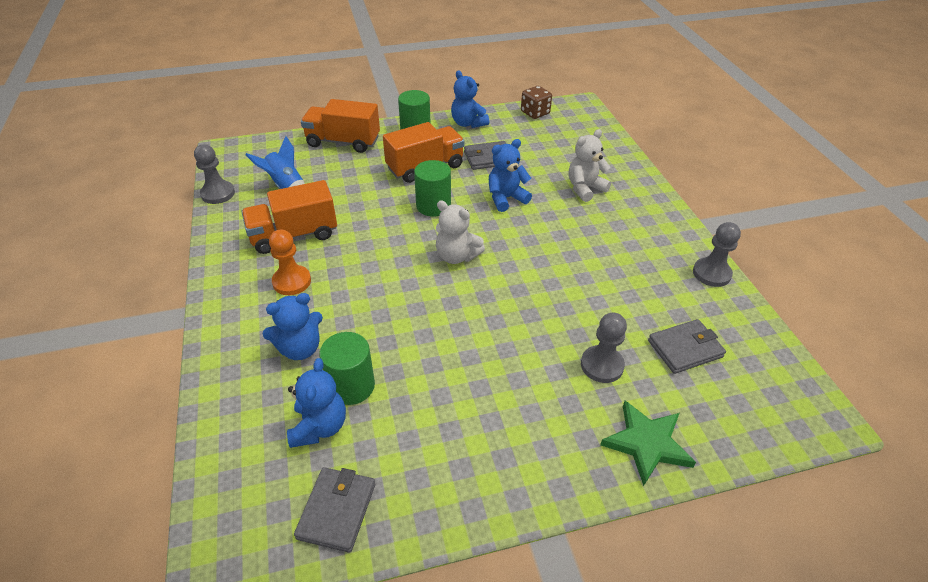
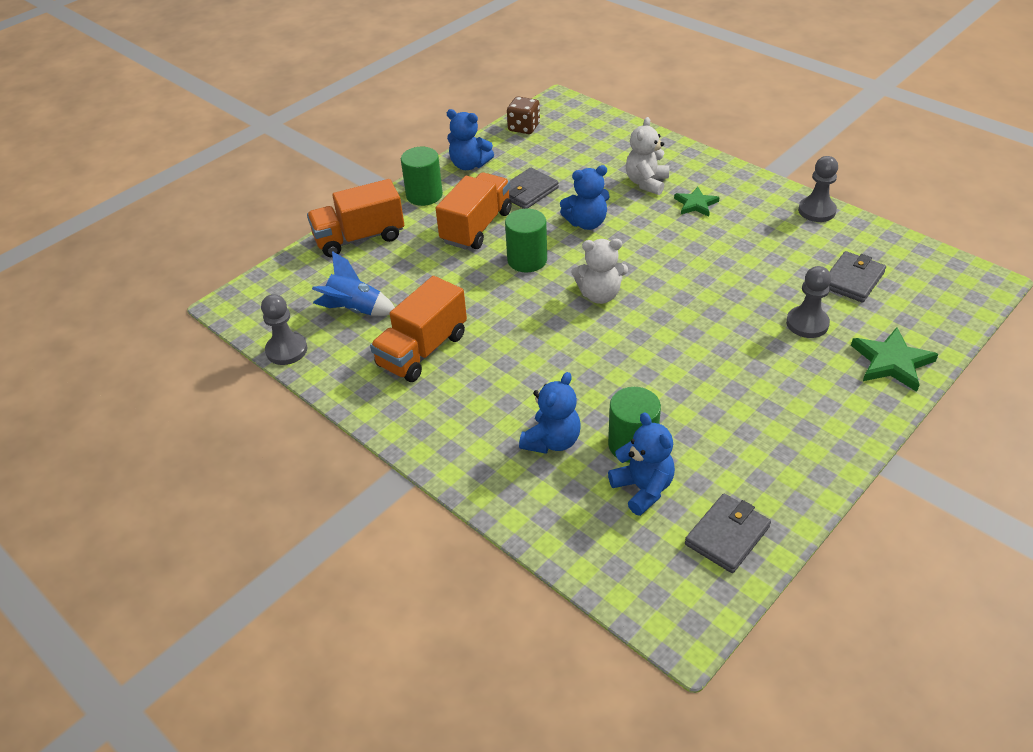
camera: 30 degrees left, 0 degrees up
(292, 281) = (473, 391): orange pawn -> none
(337, 511) = (727, 535): grey wallet -> grey wallet turned 60 degrees clockwise
(506, 198) = (586, 223): blue teddy bear -> blue teddy bear turned 135 degrees counterclockwise
(608, 221) = (696, 204): none -> green star

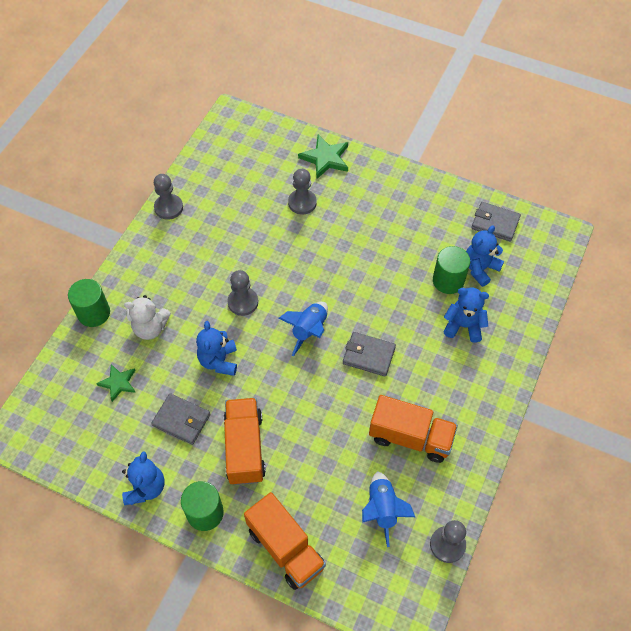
camera: 110 degrees left, 15 degrees up
(476, 227) = (245, 448): orange truck -> orange truck turned 75 degrees clockwise
(524, 127) = (68, 456): brown dice -> none
(527, 260) = (280, 393): green cylinder -> green cylinder (94, 313)
(586, 223) = (219, 361): blue teddy bear -> blue teddy bear turned 150 degrees counterclockwise
(599, 295) = (309, 330): white teddy bear -> blue rocket
(658, 250) = (243, 302): none -> grey pawn
(696, 204) = (175, 287): green star -> green star (118, 383)
(853, 280) = (248, 181): grey wallet -> grey wallet (368, 355)

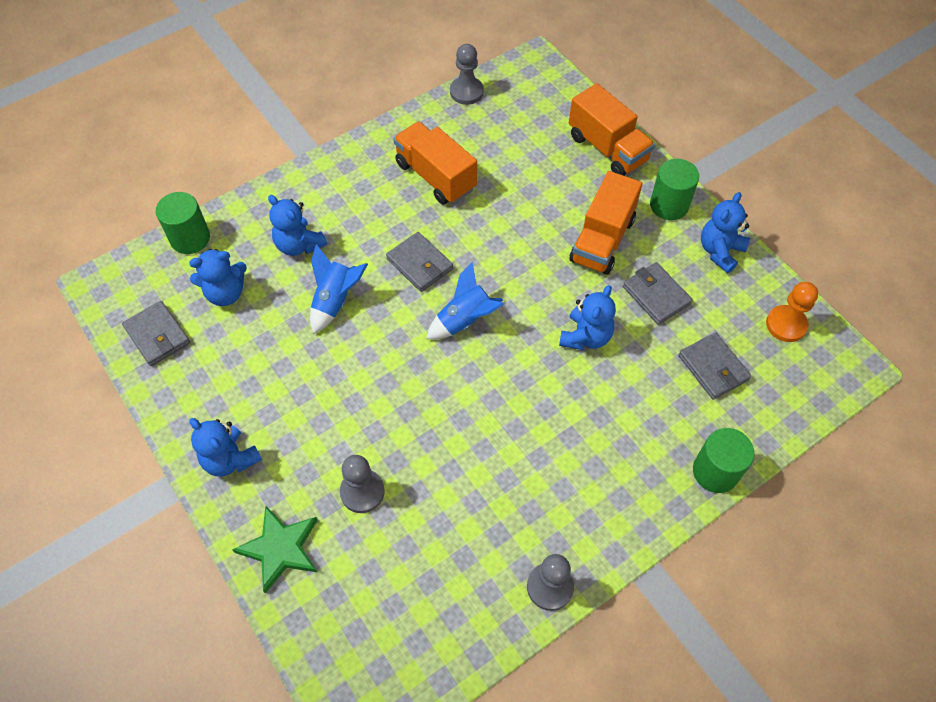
camera: 150 degrees left, 0 degrees up
(73, 446) = (786, 324): none -> orange pawn
(118, 383) = (713, 368): green star -> grey wallet
(150, 328) = (649, 415): white teddy bear -> none
(243, 302) = (521, 391): grey pawn -> none
(285, 548) = (607, 148): orange truck -> orange truck turned 150 degrees clockwise
(382, 509) = (503, 137): blue rocket -> blue rocket (335, 300)
(389, 183) = (230, 459): none -> blue teddy bear
(448, 280) = (272, 298): green cylinder -> green cylinder (190, 238)

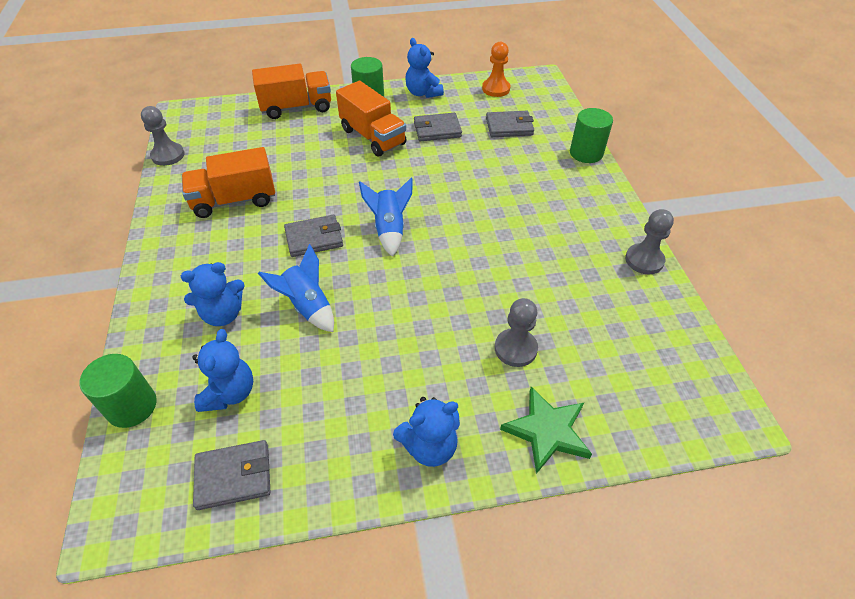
camera: 65 degrees left, 10 degrees down
(585, 337) = (448, 172): blue teddy bear -> none

